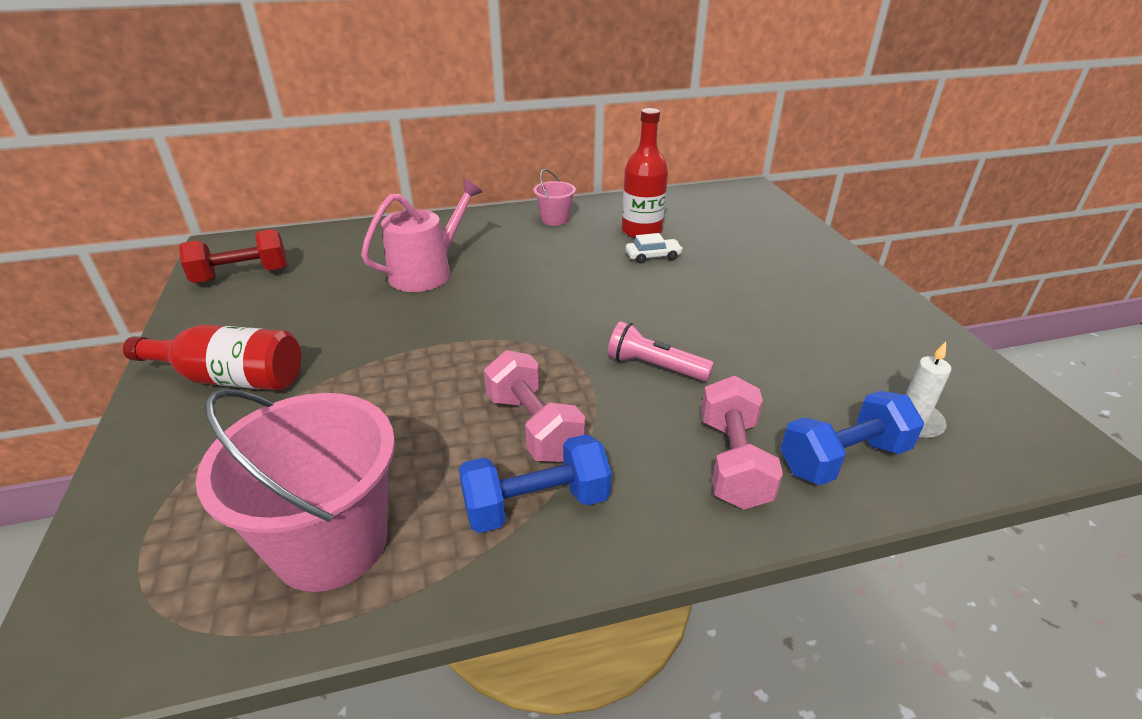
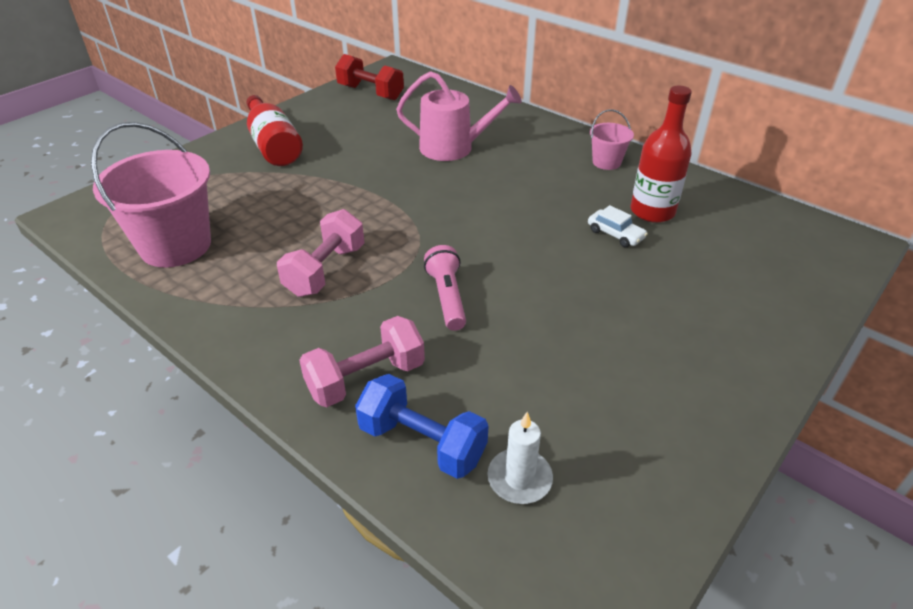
camera: 55 degrees right, 5 degrees up
(536, 505) = (254, 303): blue dumbbell -> none

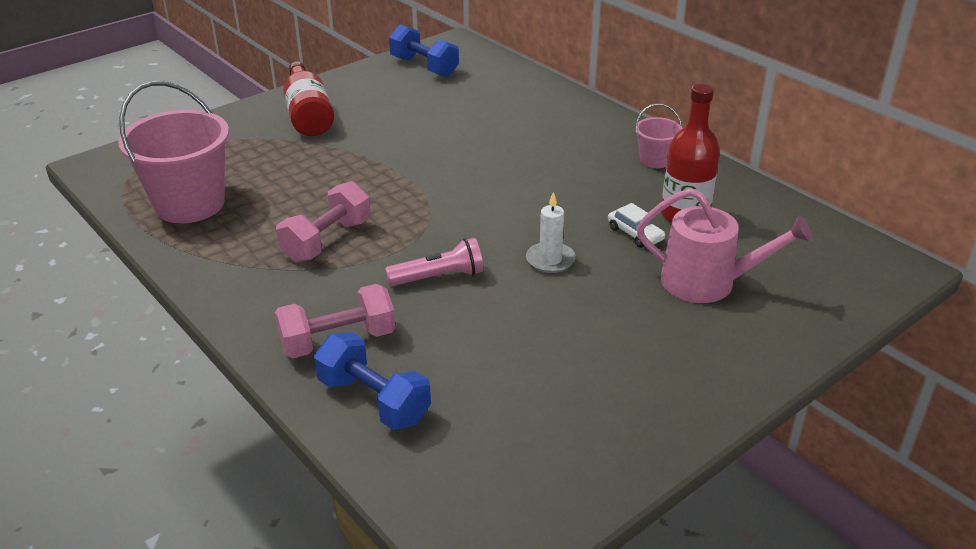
camera: 10 degrees right, 5 degrees down
(370, 92) = (424, 67): red dumbbell -> blue dumbbell
(447, 297) = (439, 277): pink flashlight -> pink flashlight turned 75 degrees clockwise
(453, 148) = (494, 132): pink watering can -> pink watering can (707, 282)
(519, 478) = (454, 440): white candle -> white candle (550, 260)

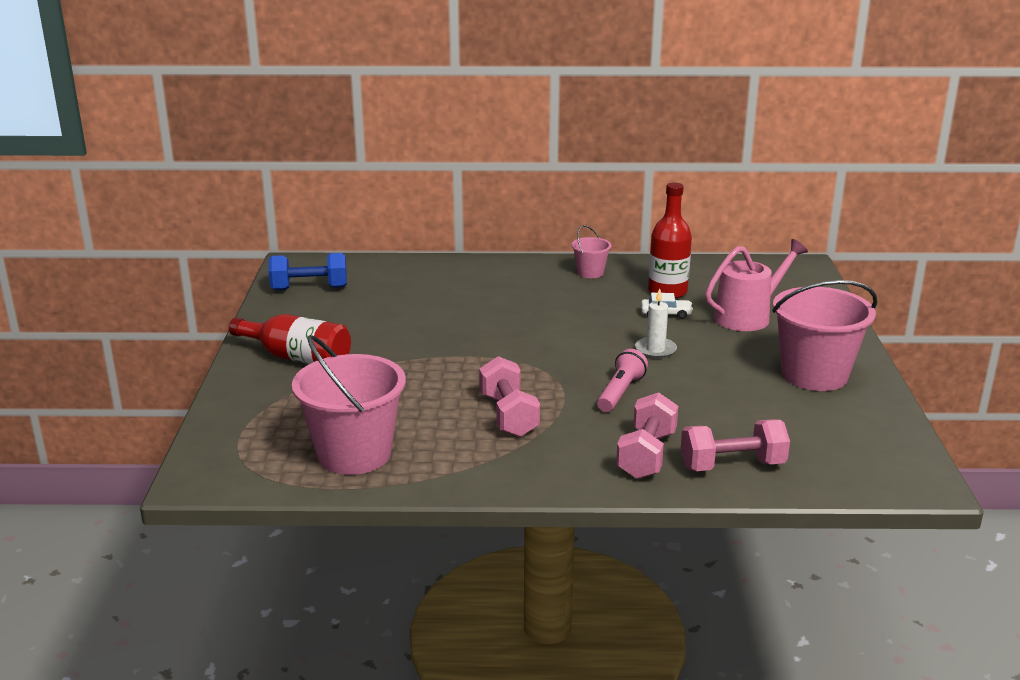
camera: 50 degrees left, 10 degrees down
(374, 400) = (732, 465): blue dumbbell -> pink dumbbell
(637, 379) = (814, 375): none -> pink bucket

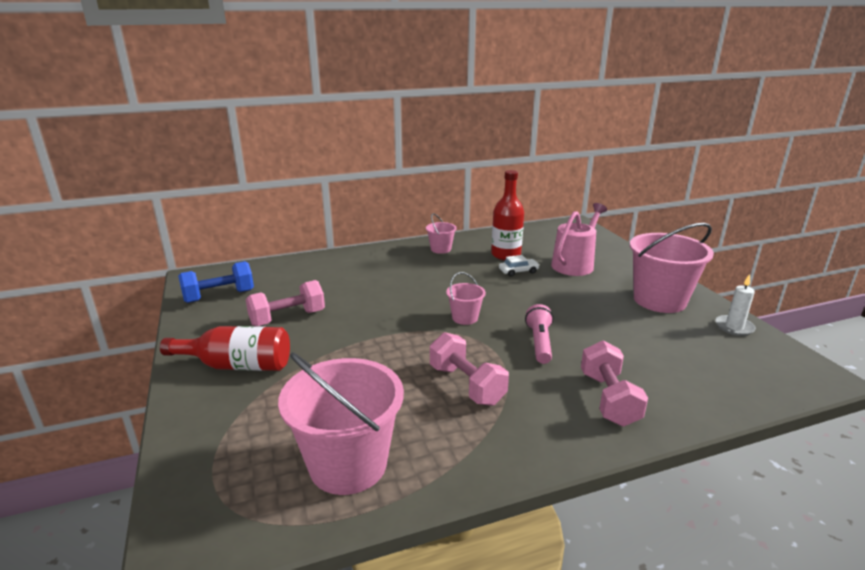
camera: 20 degrees left, 0 degrees up
(557, 354) = (465, 318): none -> pink bucket
(655, 350) = (535, 301): white candle -> white candle (734, 327)
(732, 465) = (680, 393): pink dumbbell -> pink dumbbell (287, 318)

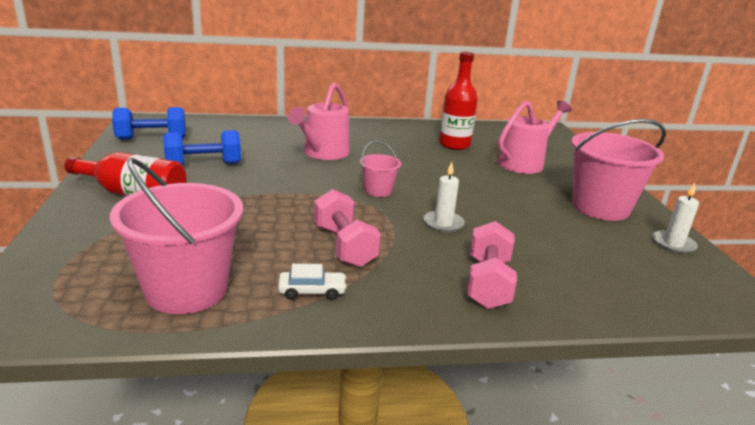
camera: 10 degrees right, 0 degrees up
(287, 318) = (204, 165): pink dumbbell -> blue dumbbell
(393, 285) = (323, 153): none -> pink watering can
(440, 249) = (389, 131): pink bucket -> none
(518, 271) = (459, 160): white car -> white car (312, 291)
(539, 343) = (443, 223): pink flashlight -> white candle

